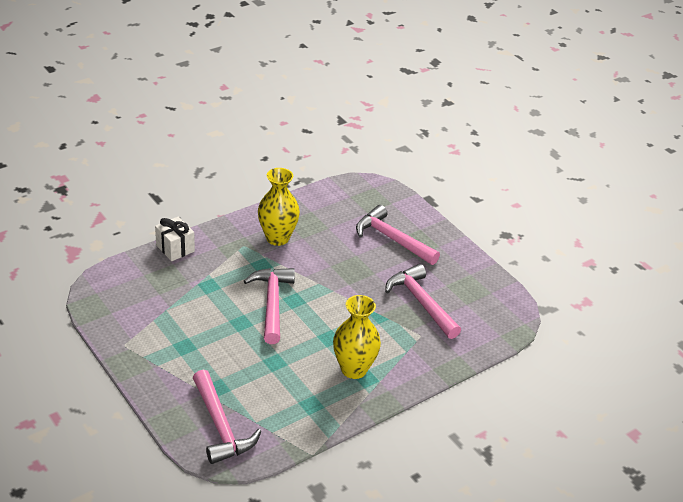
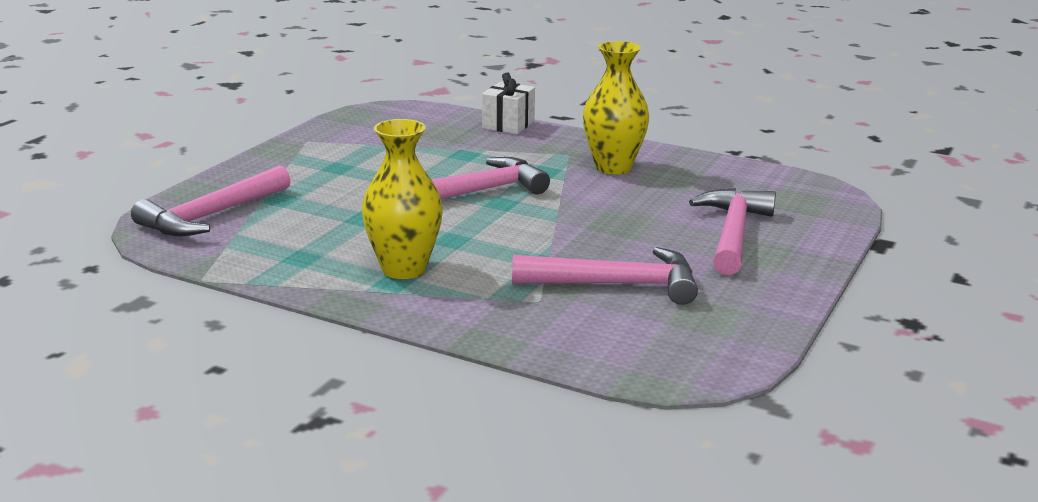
camera: 65 degrees right, 15 degrees down
(421, 302) = (617, 284): pink hammer -> pink hammer turned 60 degrees clockwise

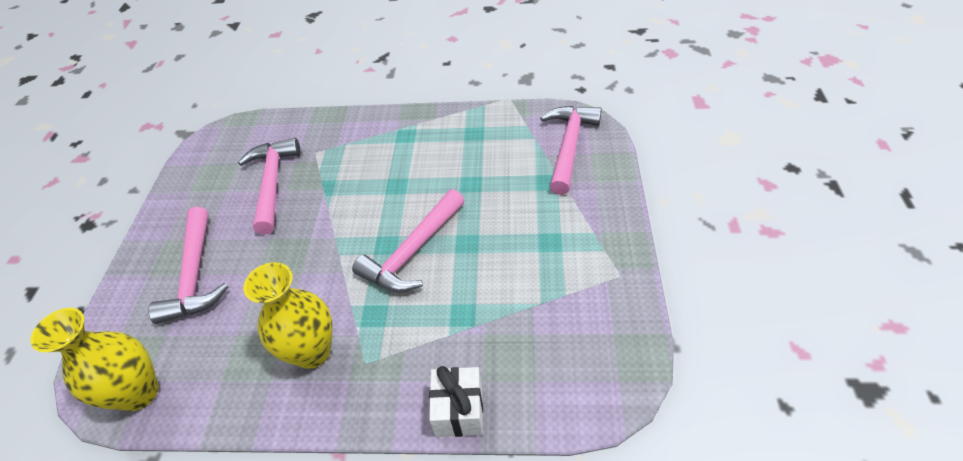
camera: 160 degrees right, 25 degrees up
(404, 269) = (407, 147): yellow vase -> yellow vase (139, 393)
(617, 284) = (272, 183): pink hammer -> pink hammer turned 105 degrees clockwise

